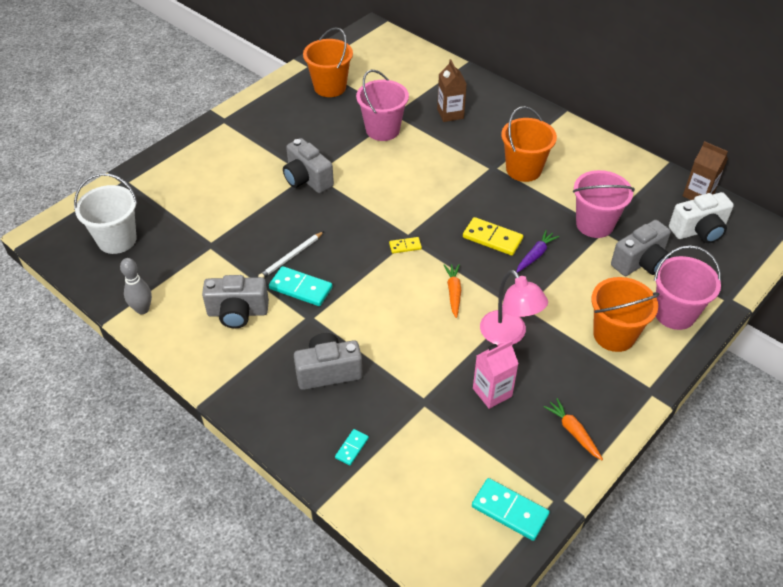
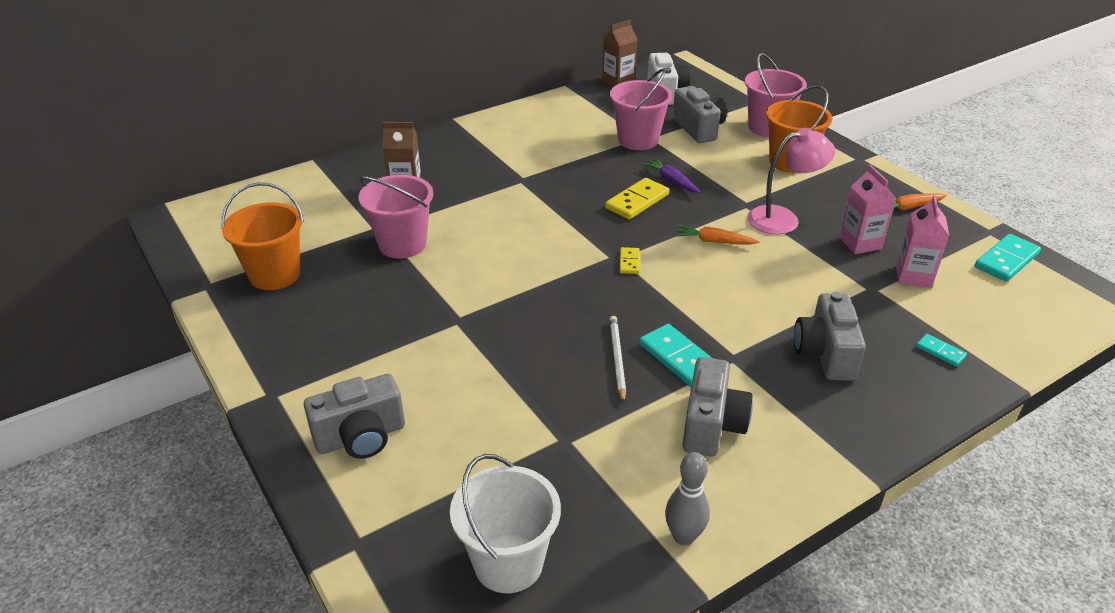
camera: 75 degrees left, 10 degrees down
(291, 257) = (617, 359): white pencil -> white pencil turned 150 degrees counterclockwise
(301, 288) = (679, 358): turquoise domino -> turquoise domino turned 75 degrees counterclockwise
(307, 179) = (466, 324): grey camera -> grey camera (361, 437)
(454, 432) = (913, 276): none -> pink carton
(523, 169) = (535, 162): orange bucket -> none

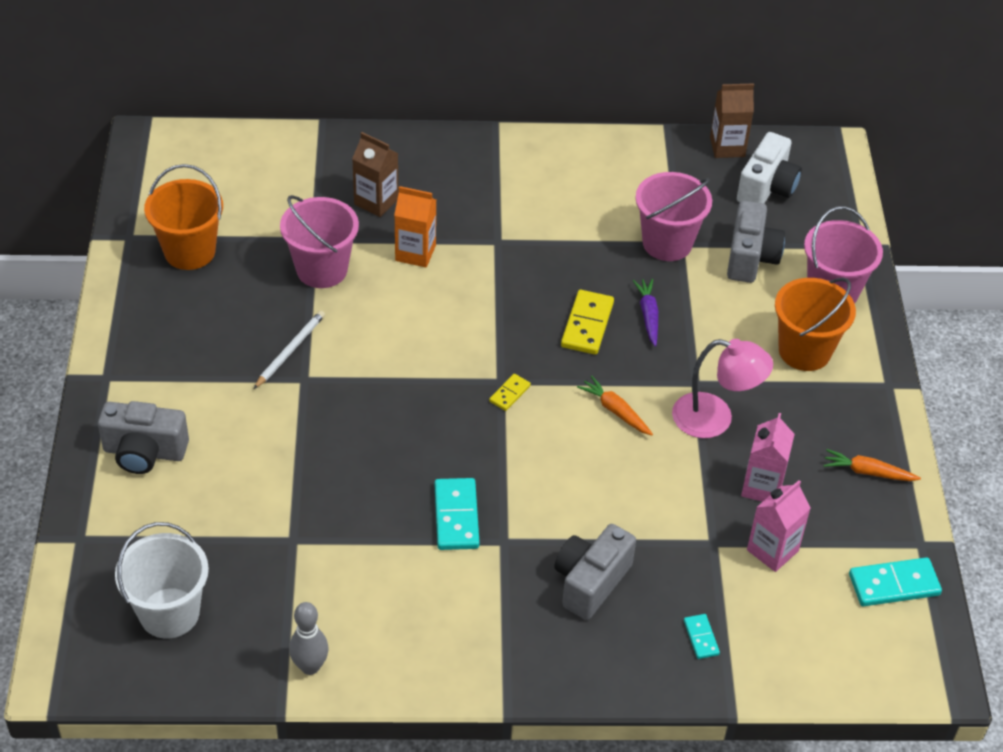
camera: 30 degrees right, 10 degrees up
(467, 207) = (415, 253): none -> orange carton
(617, 359) = (402, 489): white pencil -> white pencil (290, 351)
(637, 201) = (587, 325): yellow domino -> yellow domino turned 60 degrees counterclockwise
(712, 425) = (422, 591): grey camera -> none

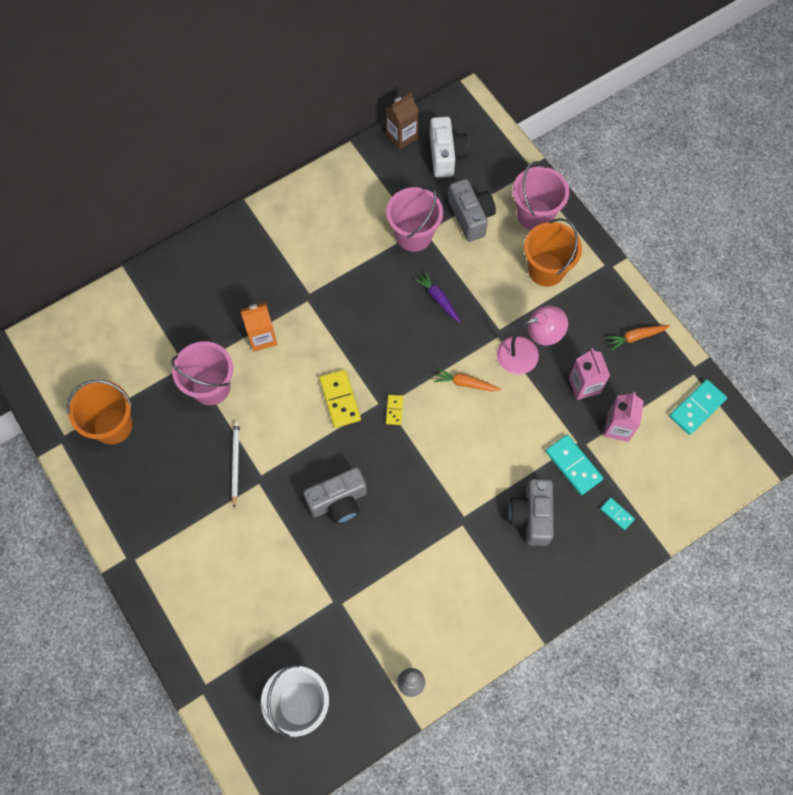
camera: 30 degrees left, 20 degrees up
(144, 452) = (198, 599): grey camera -> grey camera (338, 501)
(376, 202) = (208, 311): brown carton -> none
(456, 516) = (423, 521): turquoise domino -> turquoise domino (573, 465)
(587, 325) = (406, 328): yellow domino -> yellow domino (340, 399)

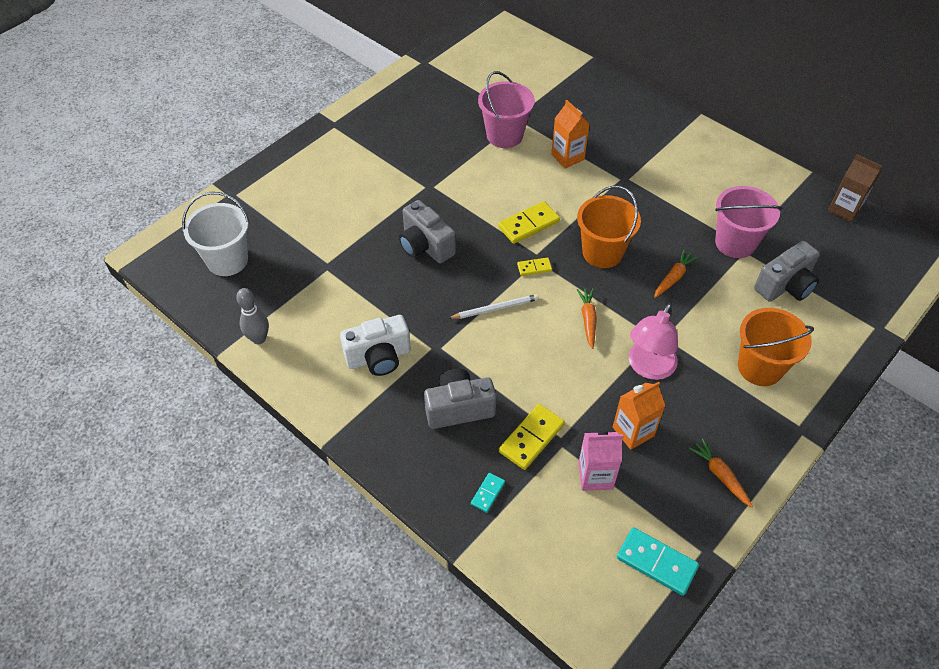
camera: 75 degrees right, 15 degrees down
(113, 426) = (446, 86): orange bucket -> orange bucket (602, 252)
(235, 463) = (439, 167): white pencil -> white pencil (495, 308)
(438, 299) = (673, 278): purple carrot -> orange carrot
(446, 155) = (846, 250): white camera -> white camera (379, 357)
(526, 353) = (648, 368): pink lamp -> pink lamp turned 60 degrees clockwise
(534, 215) = (823, 343): pink bucket -> none
(573, 465) = (531, 438): turquoise domino -> yellow domino
(584, 385) = (633, 431): pink carton -> orange carton

